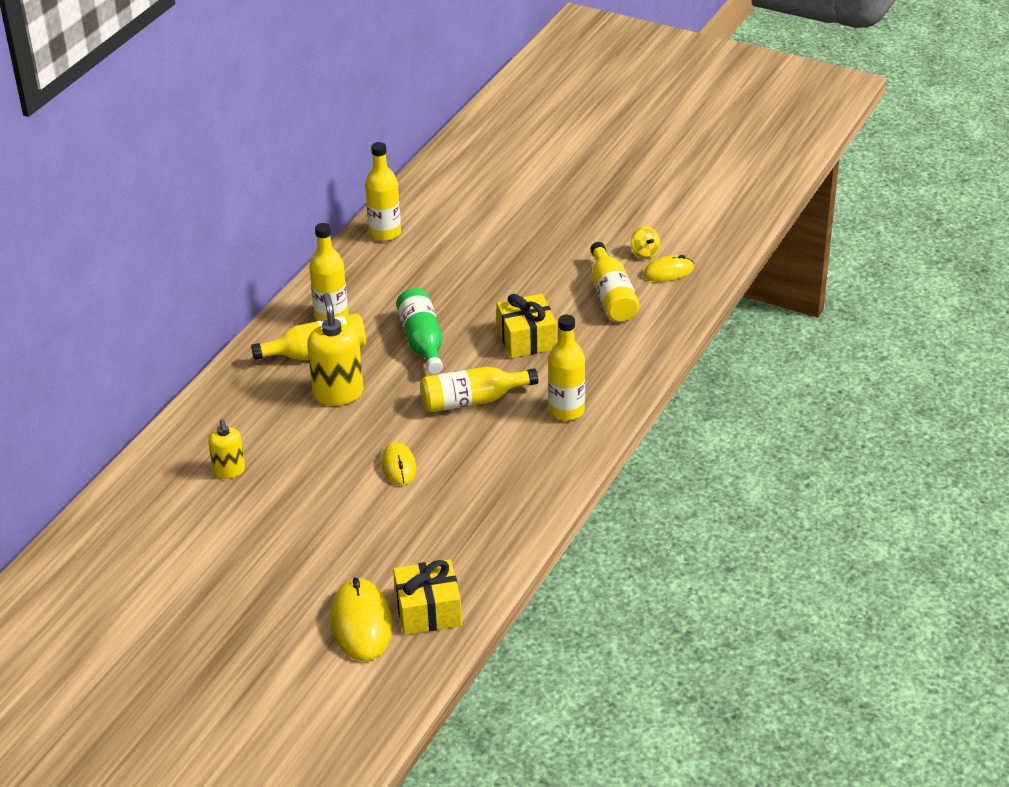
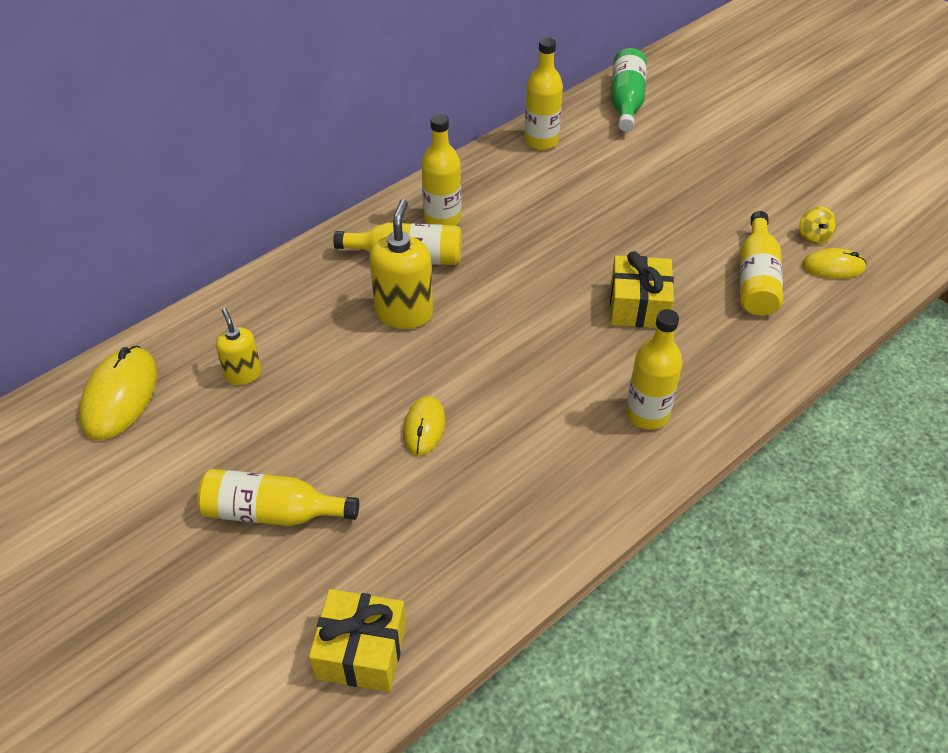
camera: 20 degrees right, 10 degrees up
(229, 471) = (243, 374): yellow soap dispenser -> yellow soap dispenser turned 150 degrees clockwise
(361, 623) = (275, 640): yellow mouse -> yellow mouse (120, 396)
(422, 342) = (523, 276): green bottle -> green bottle (626, 101)
(472, 400) = (545, 367): yellow bottle -> yellow bottle (272, 512)

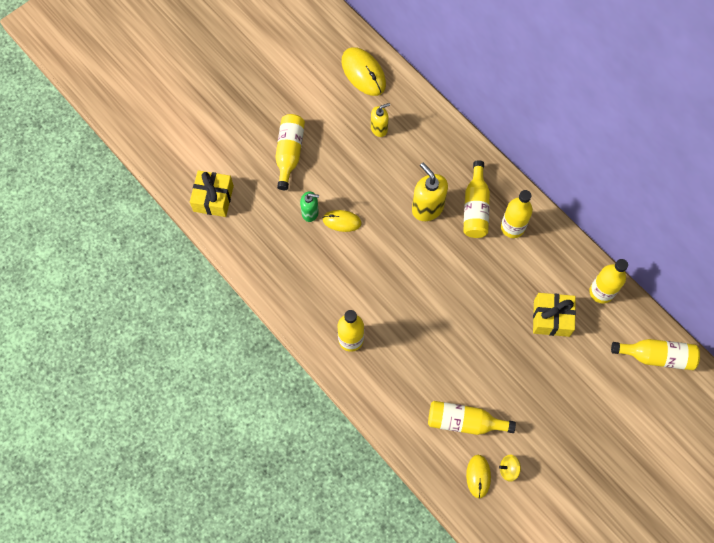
camera: 90 degrees right, 20 degrees up
(120, 396) = (363, 73): yellow mouse -> yellow mouse turned 45 degrees clockwise
(404, 313) = (427, 208): yellow soap dispenser -> yellow soap dispenser turned 135 degrees counterclockwise
(404, 476) = (310, 213): none -> green soap dispenser
(626, 101) = (656, 356): green bottle -> yellow bottle
(638, 305) = (437, 343): yellow gift -> yellow gift (551, 318)

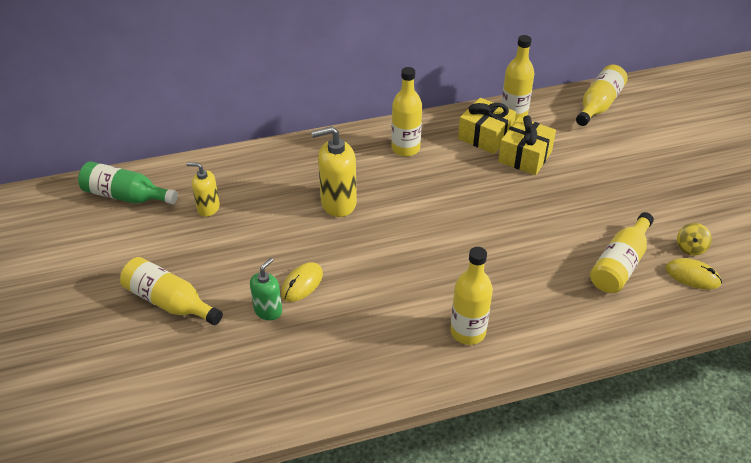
camera: 65 degrees left, 25 degrees down
(213, 198) = (167, 413): yellow gift -> yellow gift (485, 136)
(363, 73) = (126, 196): yellow mouse -> green bottle
(379, 128) = (208, 208): yellow soap dispenser -> yellow soap dispenser turned 75 degrees counterclockwise
(475, 208) = (364, 167): yellow bottle -> none

